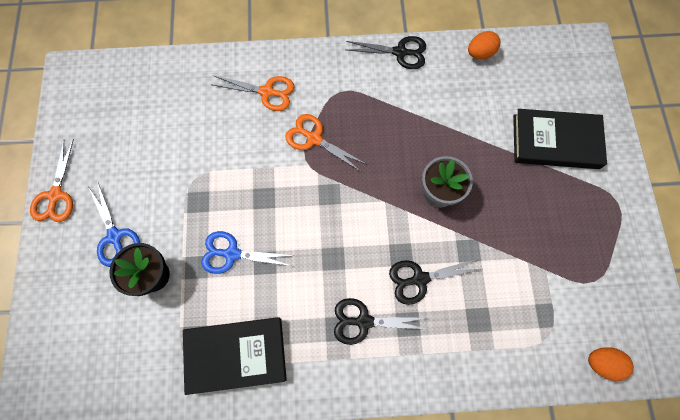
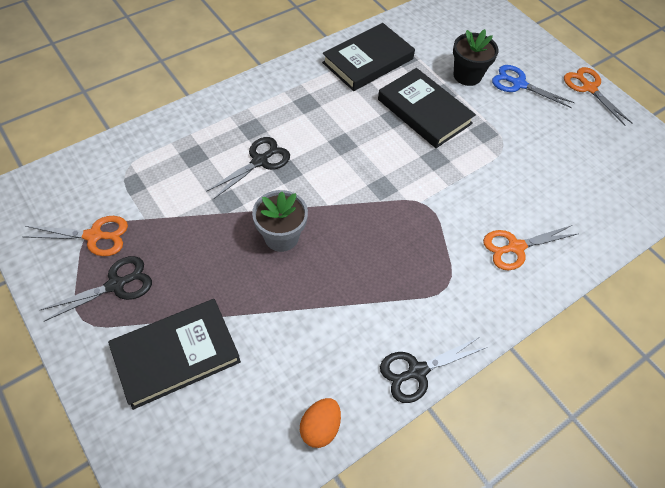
camera: 145 degrees right, 15 degrees down
(232, 254) = (424, 111): blue scissors -> black book
(314, 138) = (434, 226): orange scissors -> orange scissors (94, 236)
(364, 321) = (288, 115): black scissors -> black scissors (116, 285)
(602, 363) = (71, 171): orange egg -> none

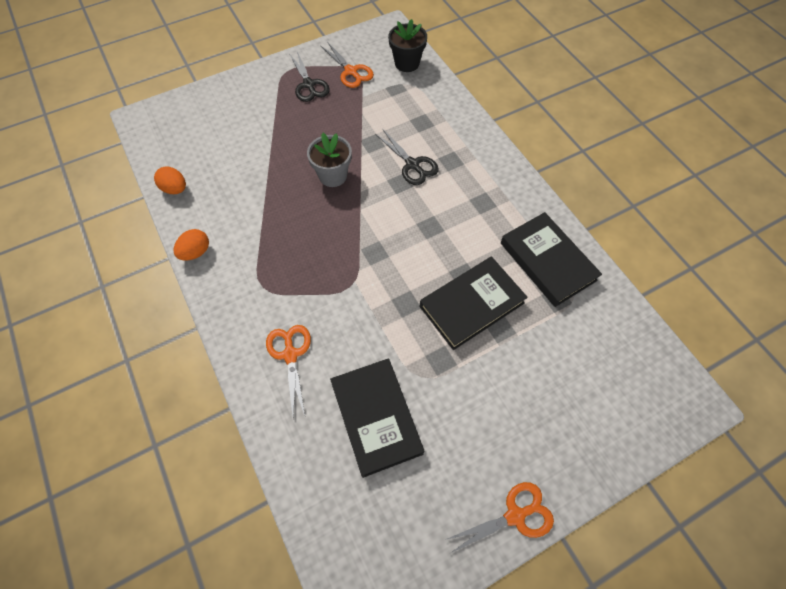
camera: 100 degrees right, 5 degrees up
(94, 236) = (351, 71): orange scissors -> orange scissors turned 45 degrees counterclockwise
(176, 354) = (249, 116): black book -> black book (376, 417)
(417, 371) = (196, 252): black scissors -> orange egg
(467, 75) = (530, 361): black flower pot -> black flower pot (407, 63)
(518, 84) = (518, 420): blue scissors -> none

